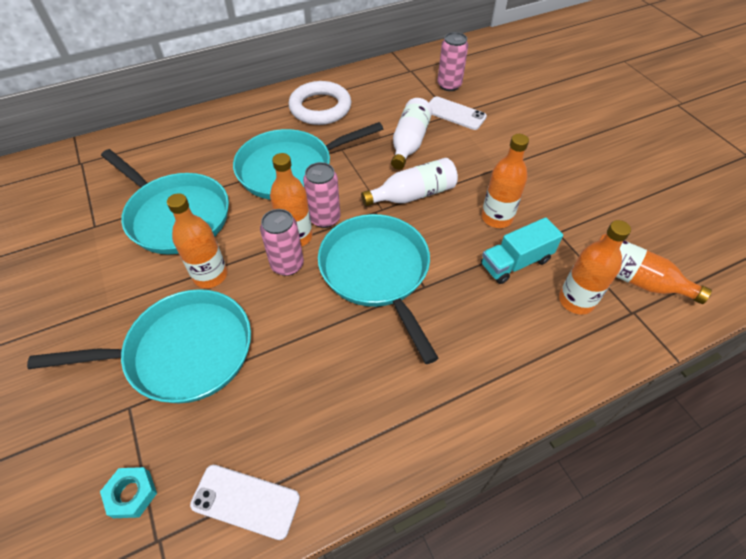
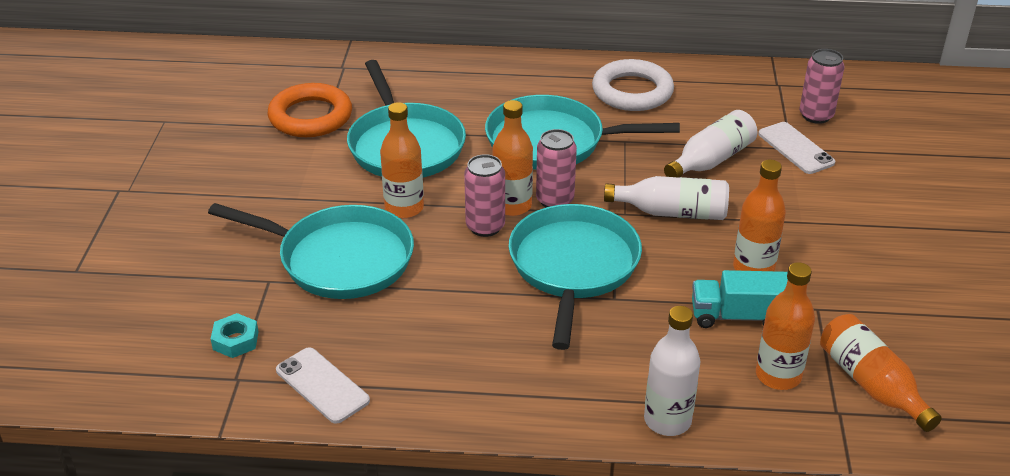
camera: 30 degrees right, 15 degrees down
(76, 219) = (310, 116): none -> orange ring
(536, 381) = (667, 420): none -> white bottle

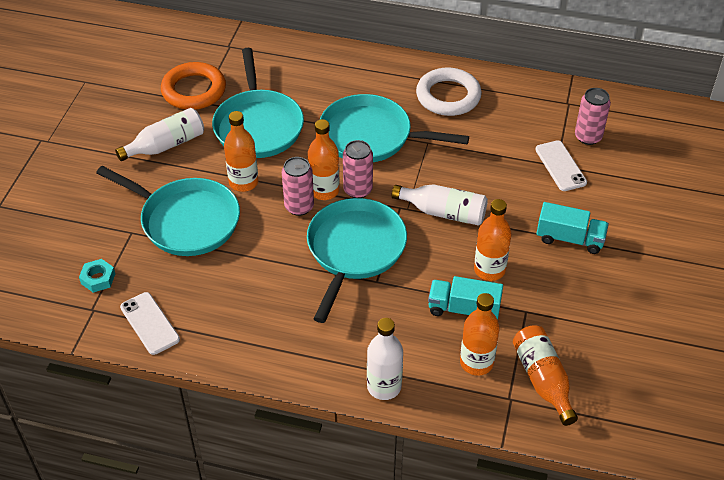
camera: 10 degrees right, 10 degrees up
(711, 160) = (489, 169): white bottle -> white bottle (166, 145)
(839, 223) = (570, 239): none -> turquoise truck

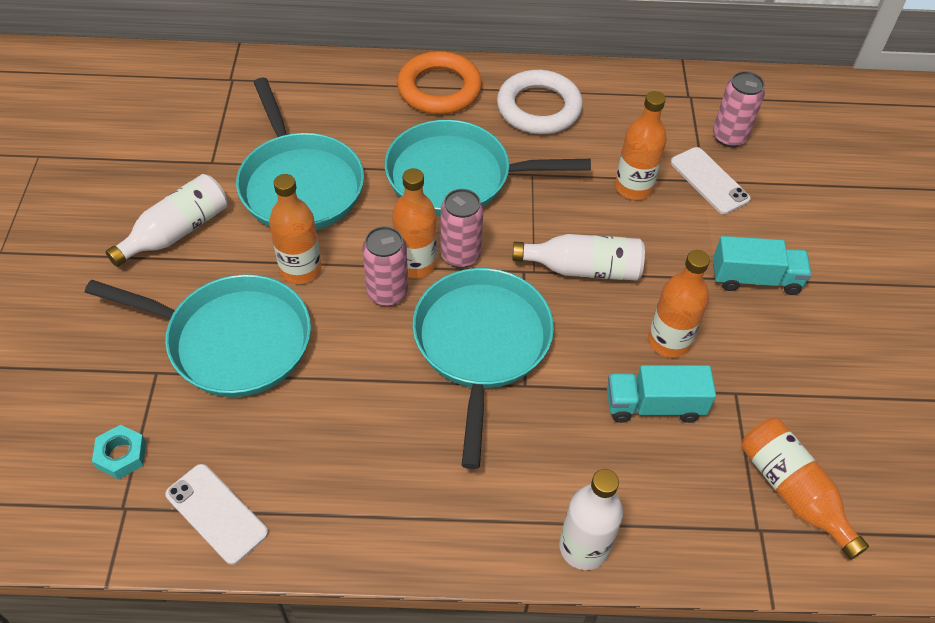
camera: 15 degrees left, 5 degrees up
(194, 90) = (197, 147): orange ring -> orange ring (439, 89)
(476, 363) = (697, 483): orange bottle -> orange bottle (633, 187)

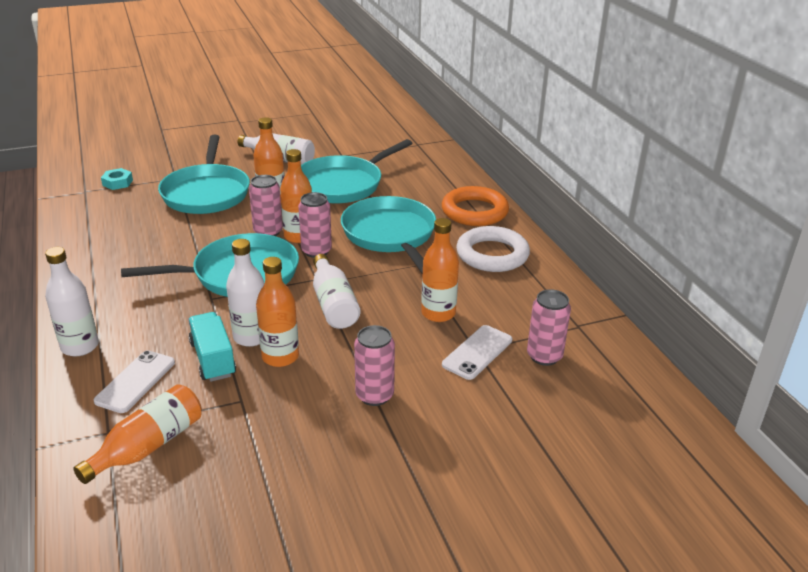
camera: 70 degrees right, 20 degrees down
(216, 513) = (85, 216): white phone -> white phone (135, 381)
(622, 360) = (251, 337): none -> white bottle
(755, 279) = (374, 395): turquoise truck -> pink can

